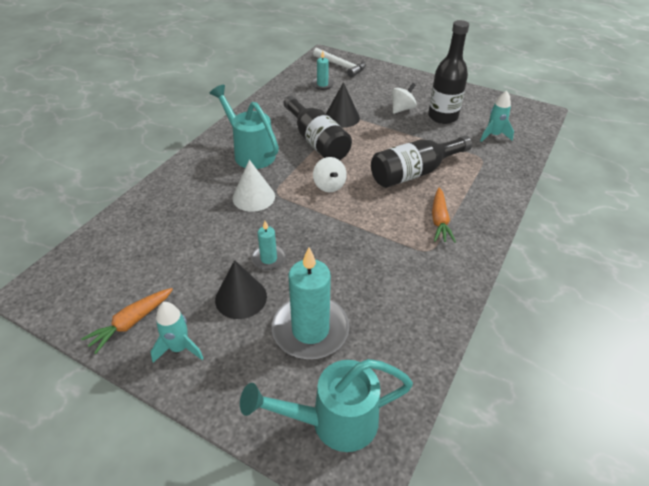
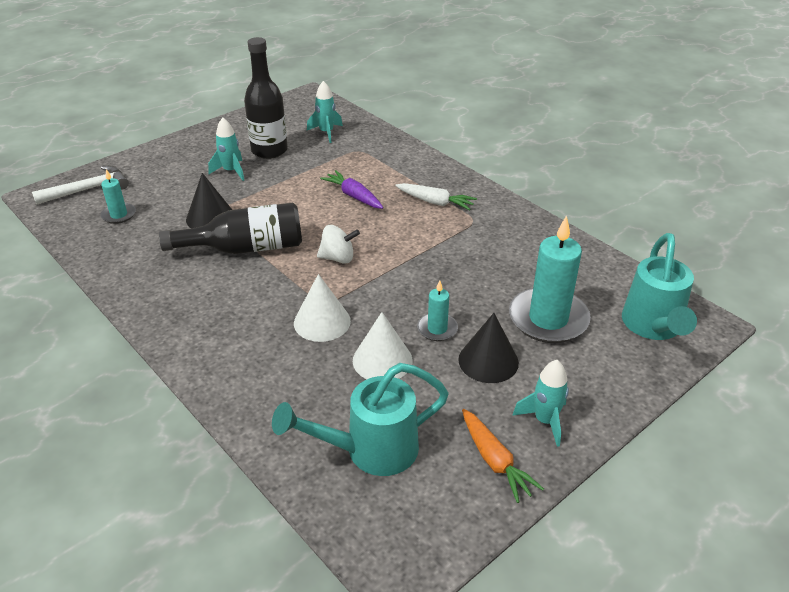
camera: 70 degrees left, 5 degrees down
(223, 237) = (382, 360): none -> white cone
(250, 152) = (226, 309): turquoise watering can -> turquoise watering can (369, 451)
(402, 109) = (231, 171): white spinning top -> turquoise rocket
(414, 173) = (353, 196): black bottle -> purple carrot
(439, 220) = (435, 202): orange carrot -> white carrot

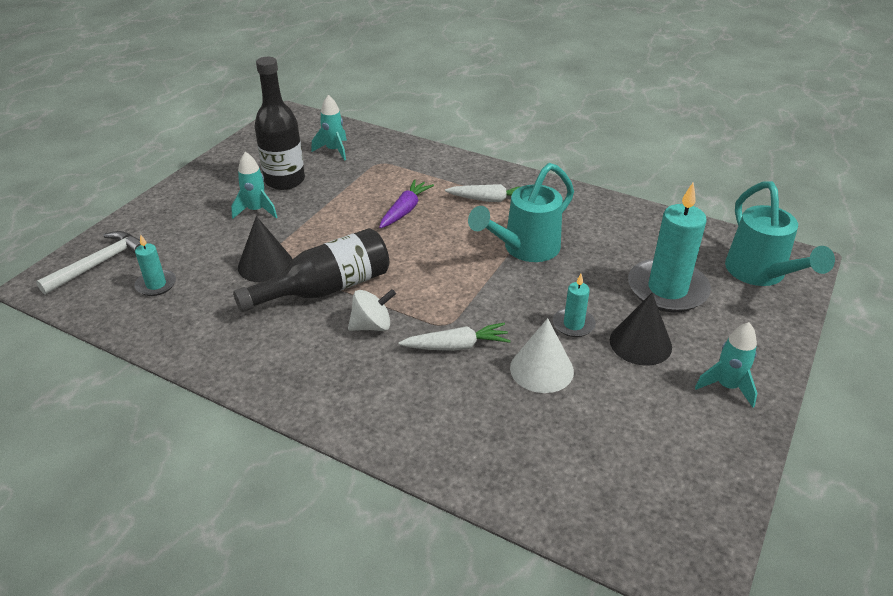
camera: 20 degrees left, 0 degrees up
(322, 322) = (456, 346): white cone -> white carrot
(338, 258) = (430, 277): white spinning top -> white spinning top (372, 326)
(353, 196) = (405, 210): purple carrot -> purple carrot turned 90 degrees clockwise
(369, 451) = (588, 464): turquoise watering can -> turquoise watering can (524, 249)
(495, 461) = (708, 438): orange carrot -> none

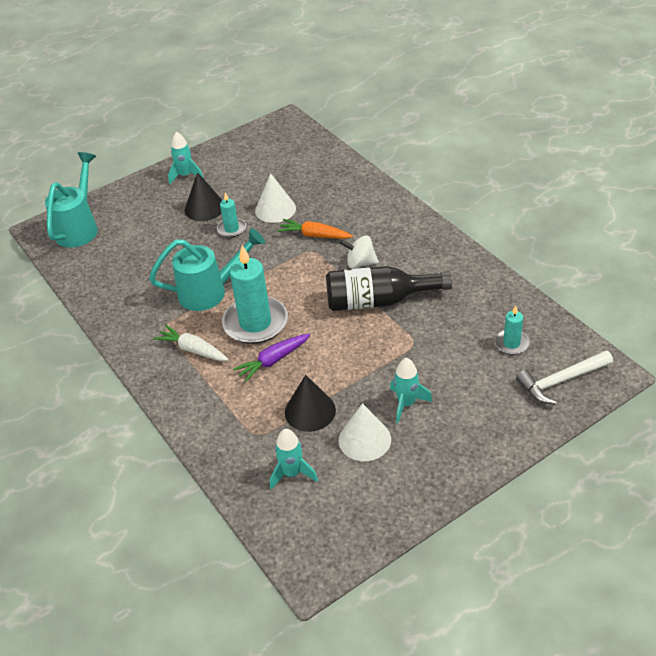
camera: 150 degrees left, 5 degrees up
(265, 265) = (417, 337): black cone -> black cone (310, 411)
(284, 180) = (364, 439): black bottle -> white cone
(456, 346) = (314, 235): white carrot -> orange carrot
(667, 289) = (149, 234): turquoise candle -> turquoise candle (255, 323)

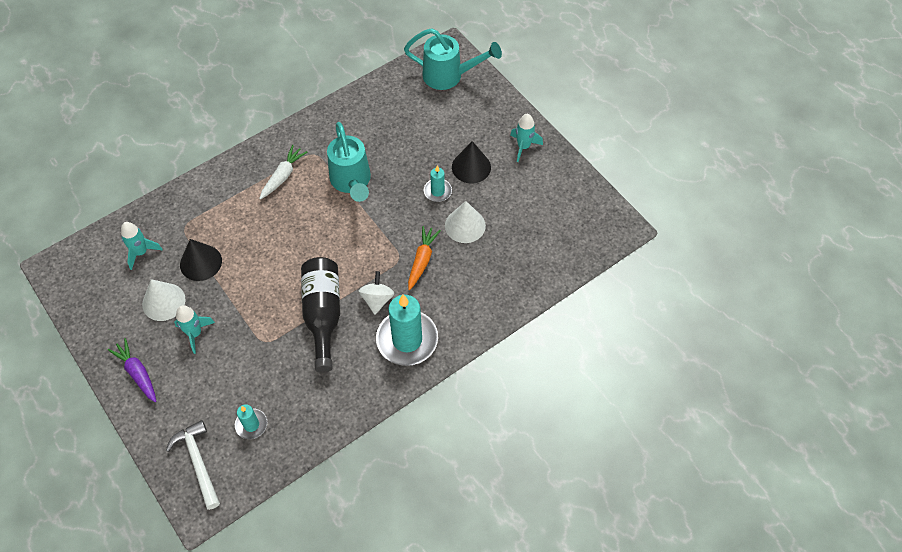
camera: 85 degrees right, 15 degrees up
(255, 323) = (308, 218): turquoise candle -> turquoise candle (407, 339)
(273, 361) = (261, 234): purple carrot -> purple carrot (137, 373)

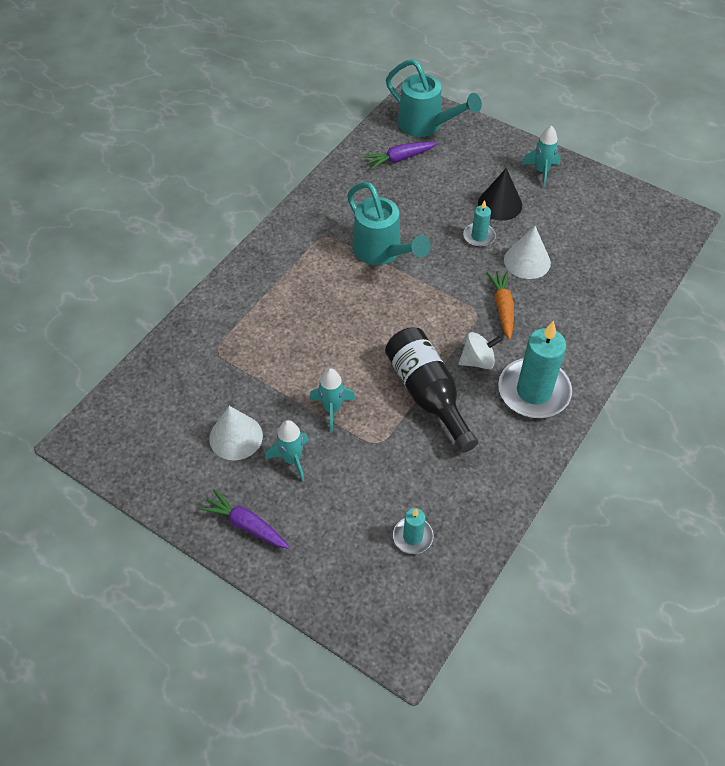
camera: 20 degrees left, 5 degrees down
(141, 252) = (180, 392): turquoise rocket -> turquoise rocket (332, 409)
(198, 462) = (373, 600): white hammer -> none
(201, 262) = (257, 382): black cone -> none
(283, 176) = (302, 267): white carrot -> none
(377, 299) = (478, 361): white spinning top -> white spinning top turned 90 degrees clockwise
(410, 101) = (399, 159): none -> purple carrot
(449, 76) = (426, 126): turquoise watering can -> turquoise watering can turned 45 degrees clockwise

